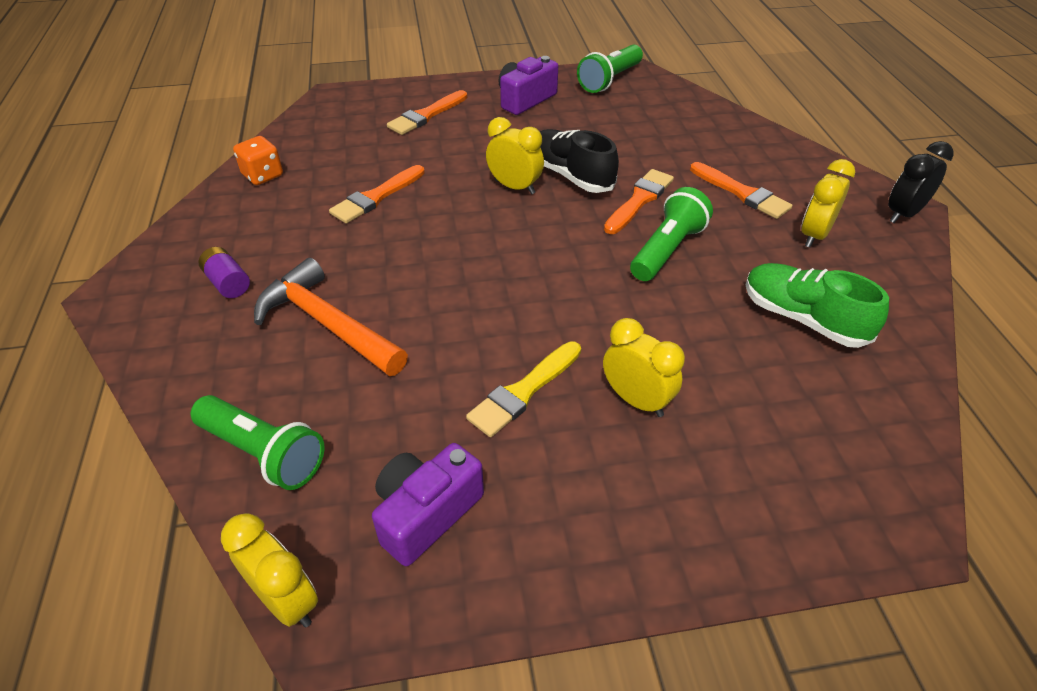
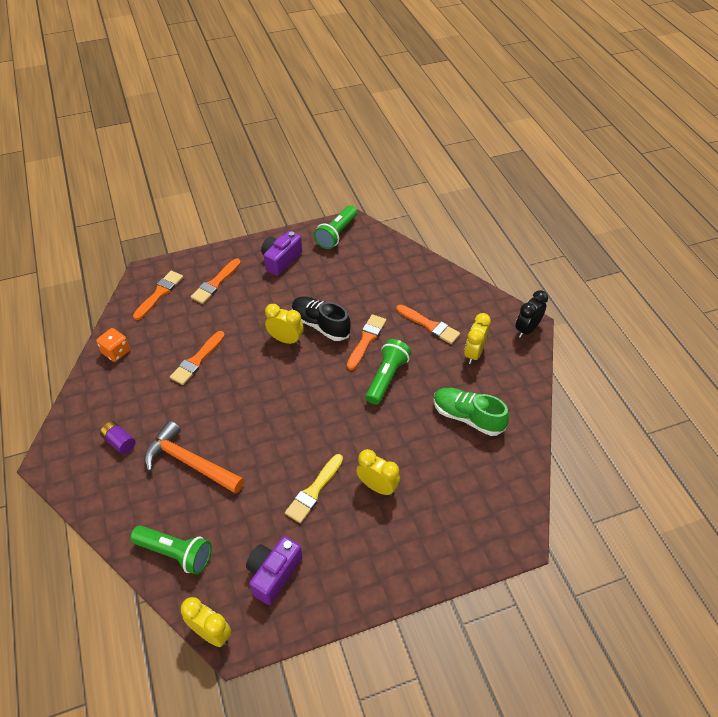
camera: 10 degrees left, 5 degrees up
(345, 119) = (159, 293): none -> orange brush

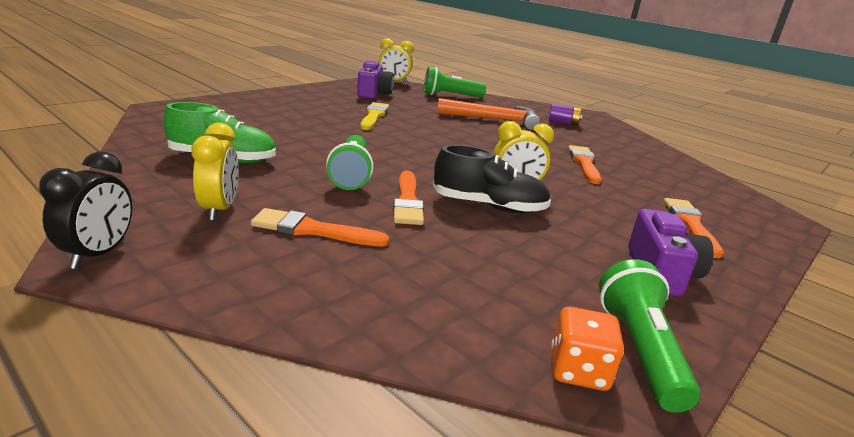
camera: 150 degrees right, 25 degrees down
(116, 352) = (666, 160): orange dice -> orange dice (578, 370)
(159, 293) = (727, 204): orange brush -> none
(377, 487) = (315, 120): yellow clock -> none

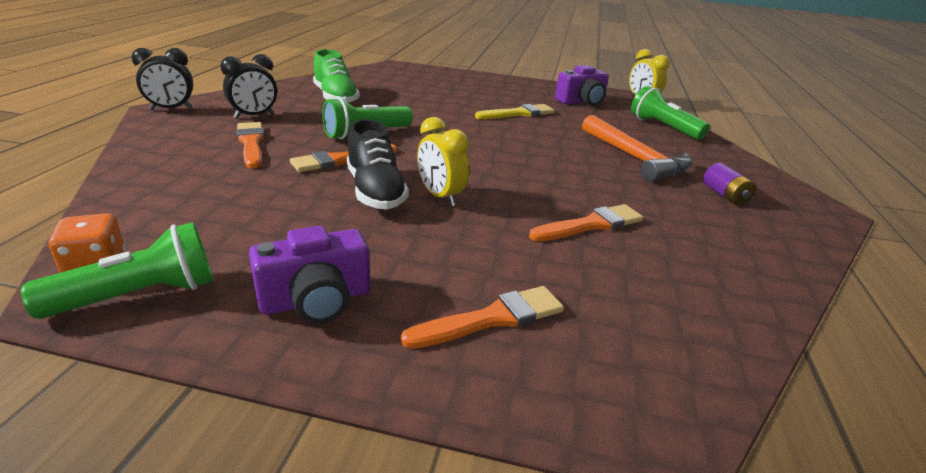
camera: 60 degrees right, 5 degrees up
(219, 209) = (254, 116): yellow clock -> black clock

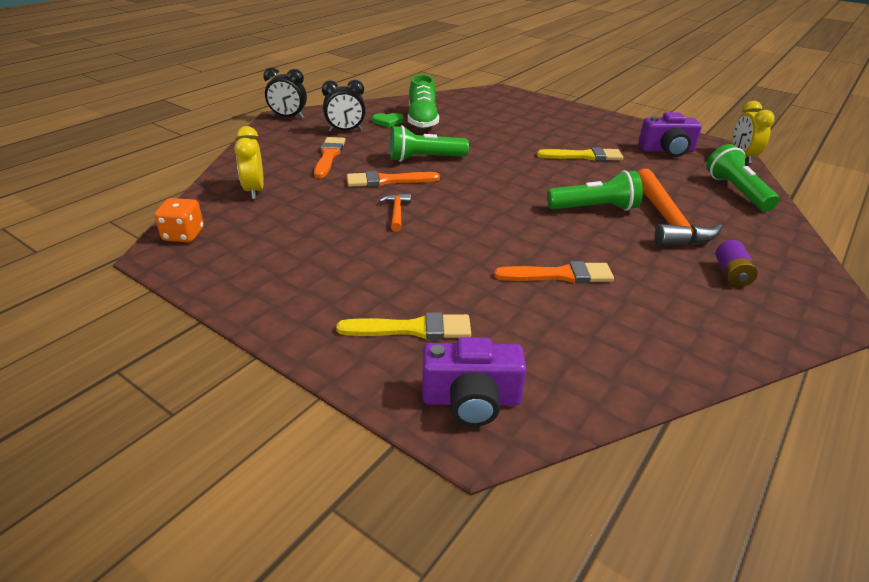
camera: 25 degrees right, 5 degrees up
(140, 296) = (198, 259): green flashlight -> green flashlight (595, 208)
(298, 102) = (388, 121): none -> green heart
(316, 300) = (300, 286): purple camera -> purple camera (471, 400)
(375, 191) = (396, 212): black shoe -> orange hammer
(440, 196) = (446, 226): yellow clock -> yellow clock (254, 191)
(492, 318) = (412, 329): orange brush -> yellow brush

